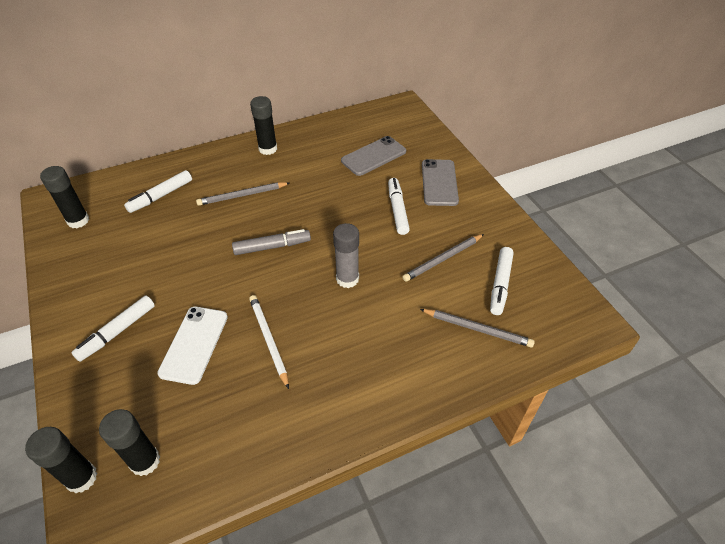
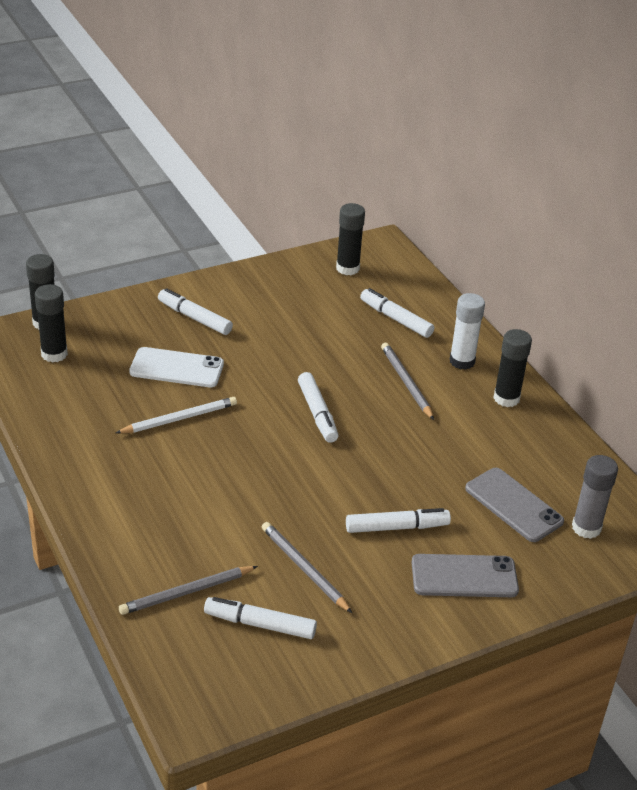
camera: 85 degrees right, 10 degrees down
(222, 166) = (462, 361): none -> white glue stick
(272, 247) = (317, 413): grey marker -> white marker
(347, 279) = (267, 478): grey glue stick -> grey glue stick (586, 528)
(477, 329) = (186, 592): grey pencil -> grey pencil turned 45 degrees clockwise

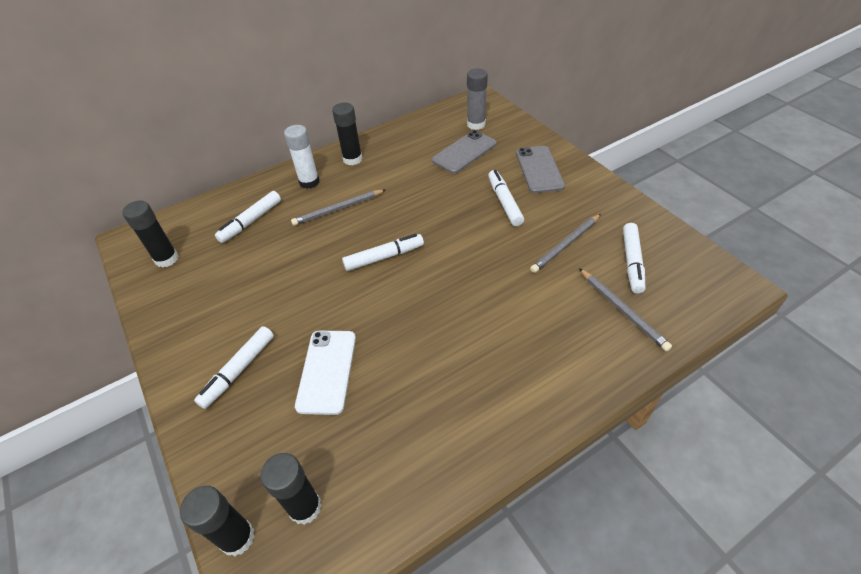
camera: 90 degrees left, 10 degrees up
(179, 418) = (406, 354): white pencil -> none

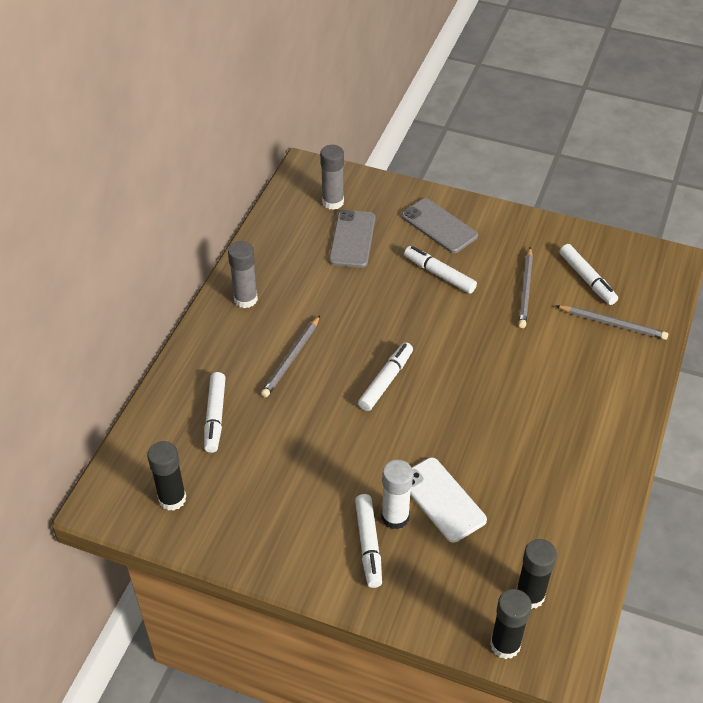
camera: 40 degrees left, 0 degrees up
(309, 182) = (228, 346): white glue stick -> white glue stick (395, 517)
(352, 159) = (245, 299): black glue stick -> grey glue stick

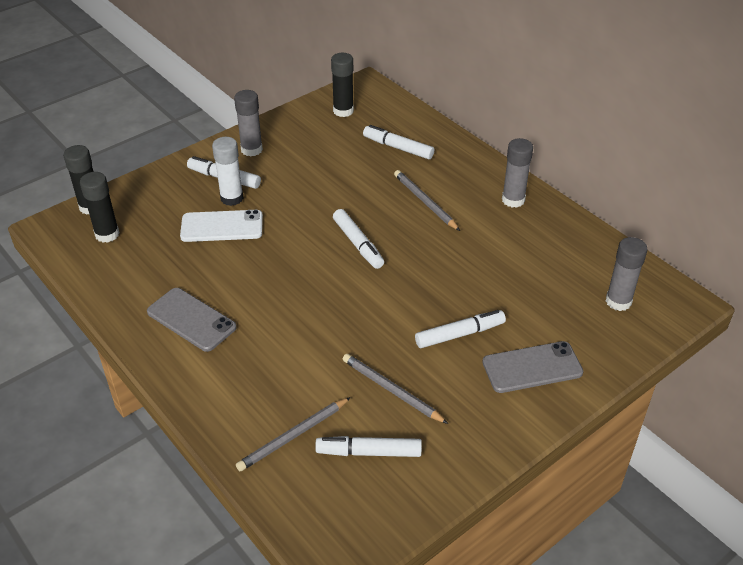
camera: 120 degrees right, 5 degrees down
(302, 548) = (251, 149): none -> grey glue stick
(352, 239) = (551, 293): grey phone -> grey phone (191, 319)

